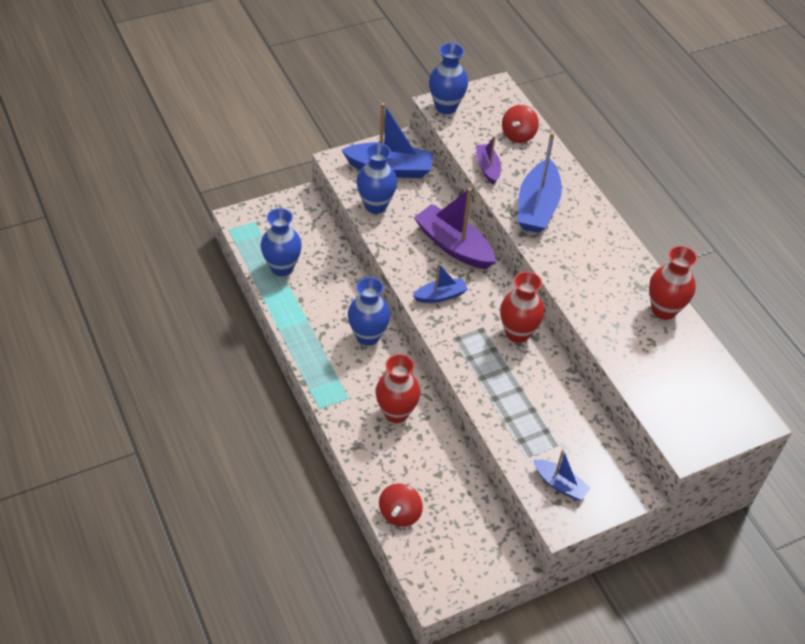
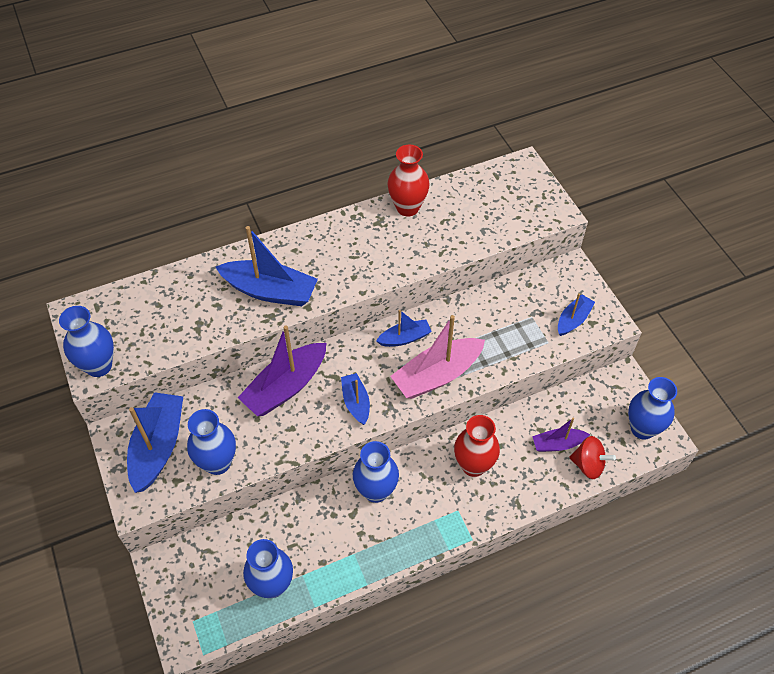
camera: 85 degrees left, 5 degrees up
(446, 572) = (642, 428): none -> blue vase
(476, 358) = (437, 375): none -> pink boat
(487, 168) = (207, 331): purple boat -> purple boat (558, 444)
(517, 333) = (404, 338): red vase -> blue boat
(518, 135) = (158, 299): red spinning top -> none

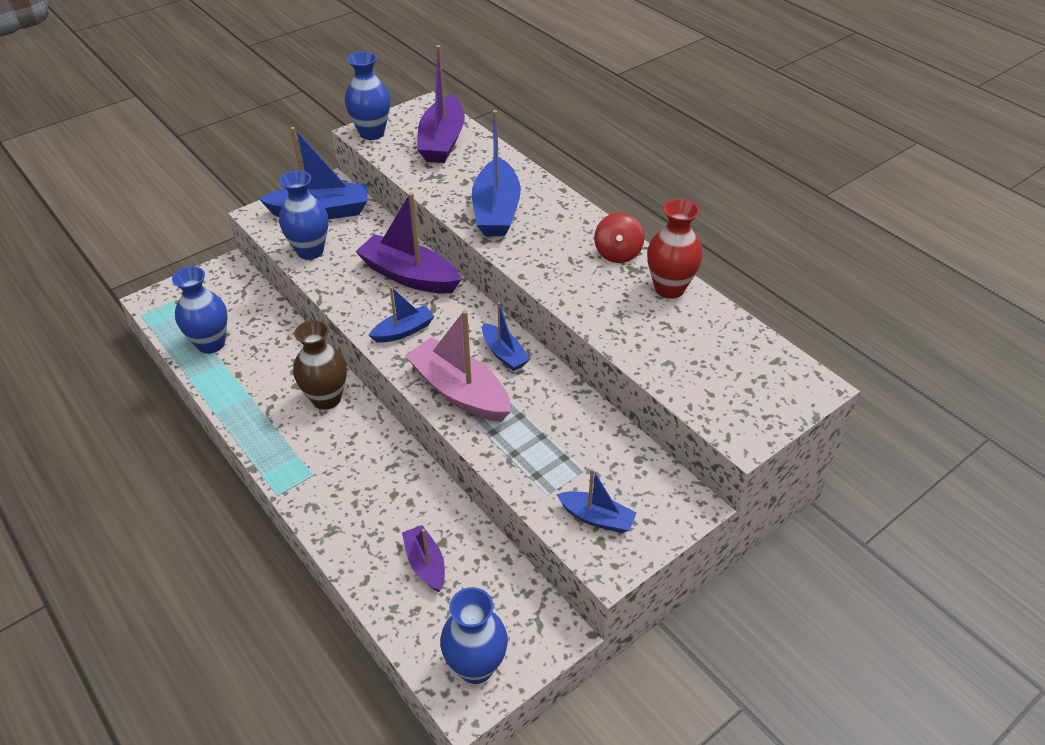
camera: 75 degrees right, 10 degrees down
(143, 310) = (442, 141): none -> purple boat
(376, 491) = (326, 399): blue vase -> brown vase
(473, 465) = (375, 480): red vase -> none
(588, 465) = (401, 604): red spinning top -> red spinning top (617, 253)

